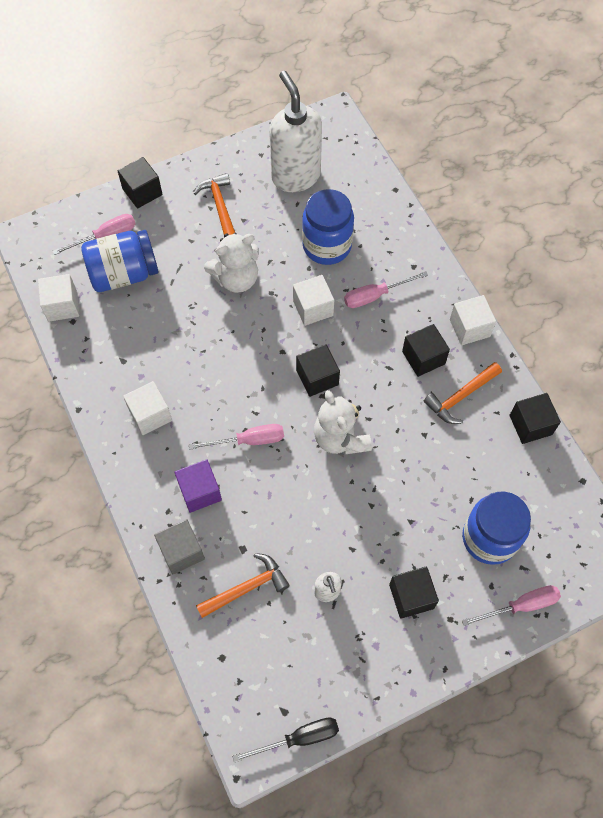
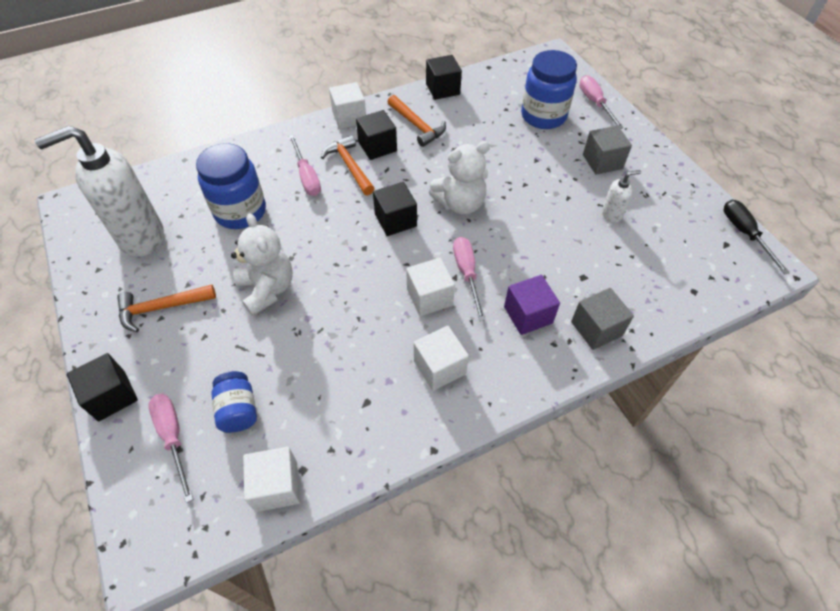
camera: 90 degrees left, 10 degrees down
(124, 273) = (238, 410): blue jar -> blue jar, size x0.58
(246, 588) = (622, 273): orange hammer -> orange hammer (350, 166)
(313, 308) = (315, 223): white cube -> white cube (429, 297)
(411, 596) = (602, 162): black cube -> grey cube

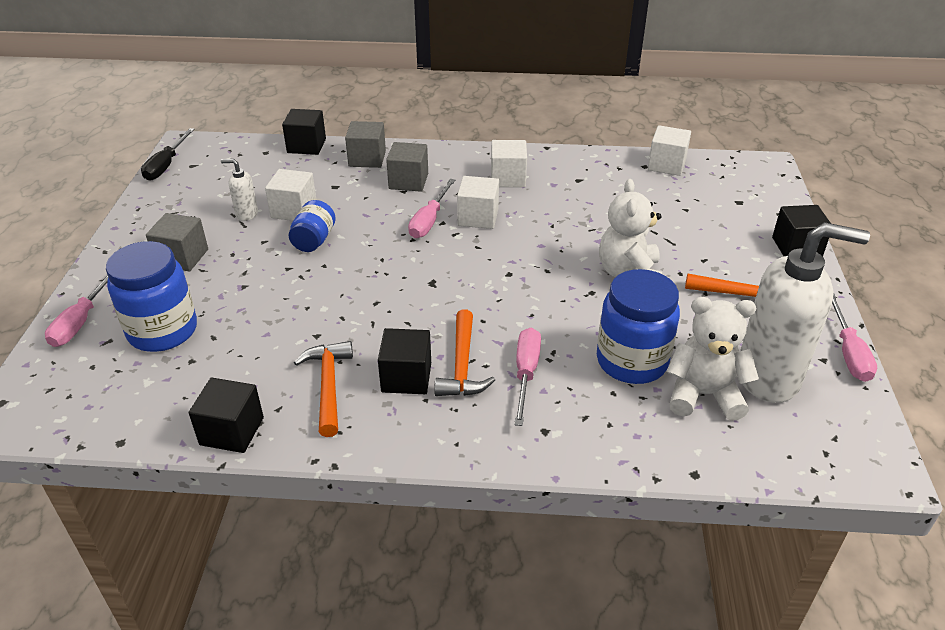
camera: 150 degrees left, 15 degrees down
(173, 437) = (741, 208): pink screwdriver -> pink screwdriver (848, 352)
(238, 410) = (684, 206): blue jar -> blue jar (314, 240)
(349, 117) = (408, 441): white cube -> white cube (294, 210)
(395, 220) = (456, 285): black cube -> black cube (306, 146)
(460, 204) = (375, 275): white teddy bear -> white teddy bear (703, 394)
(528, 315) = (408, 181): purple cube -> grey cube

